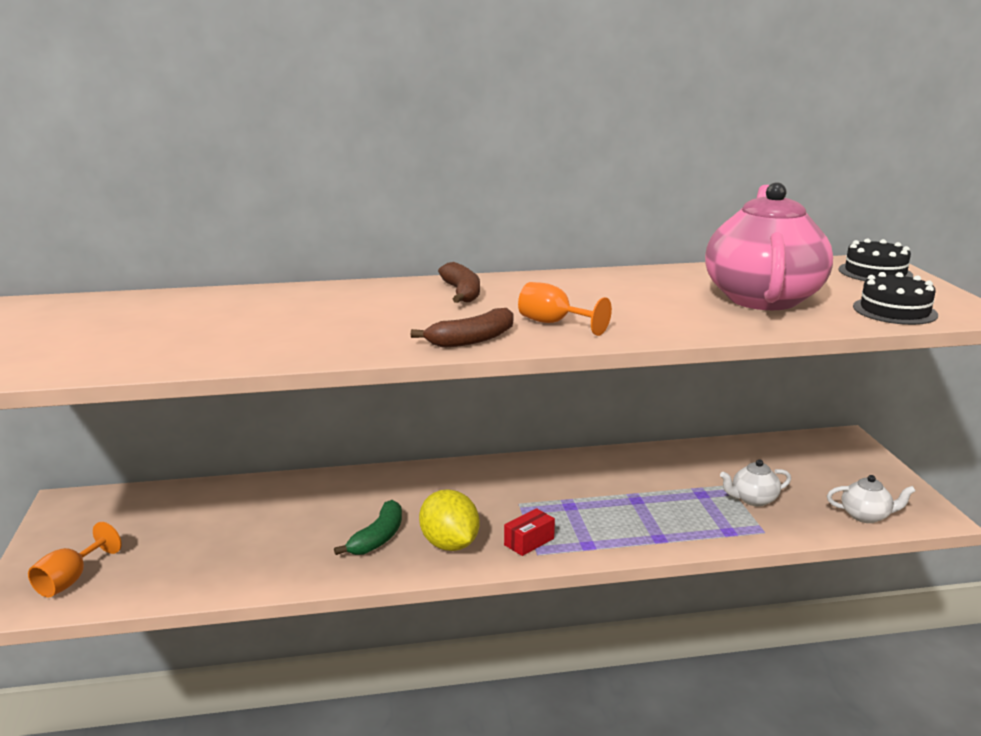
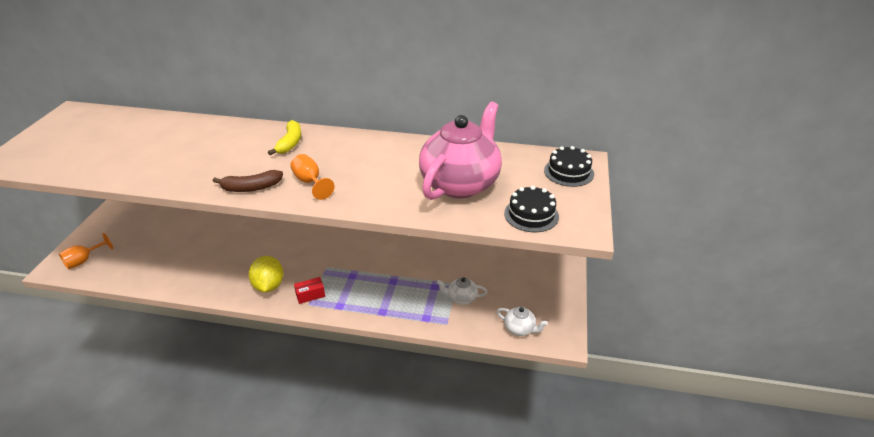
camera: 20 degrees right, 15 degrees up
(378, 538) = (237, 272): green banana -> none
(462, 293) = (290, 143): brown banana -> yellow banana

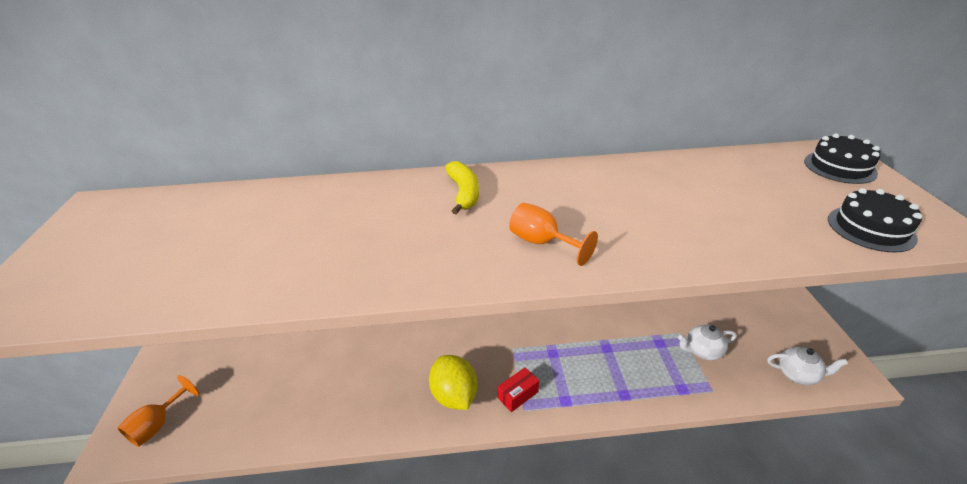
camera: 15 degrees left, 0 degrees up
(251, 188) = (463, 269): brown banana -> none
(460, 184) = (738, 205): pink teapot -> none

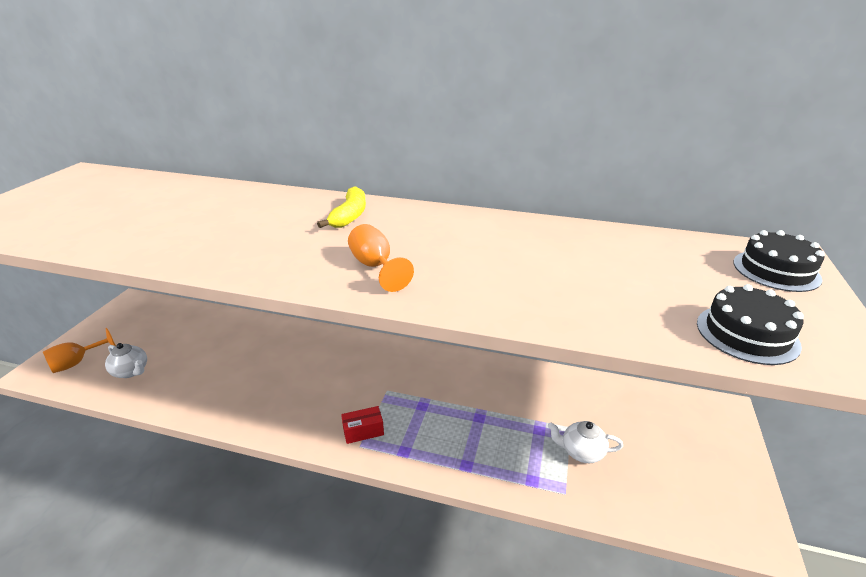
camera: 20 degrees right, 5 degrees down
(454, 395) = (307, 413): yellow lemon -> none
(798, 374) = (681, 511): white teapot -> white teapot (131, 371)

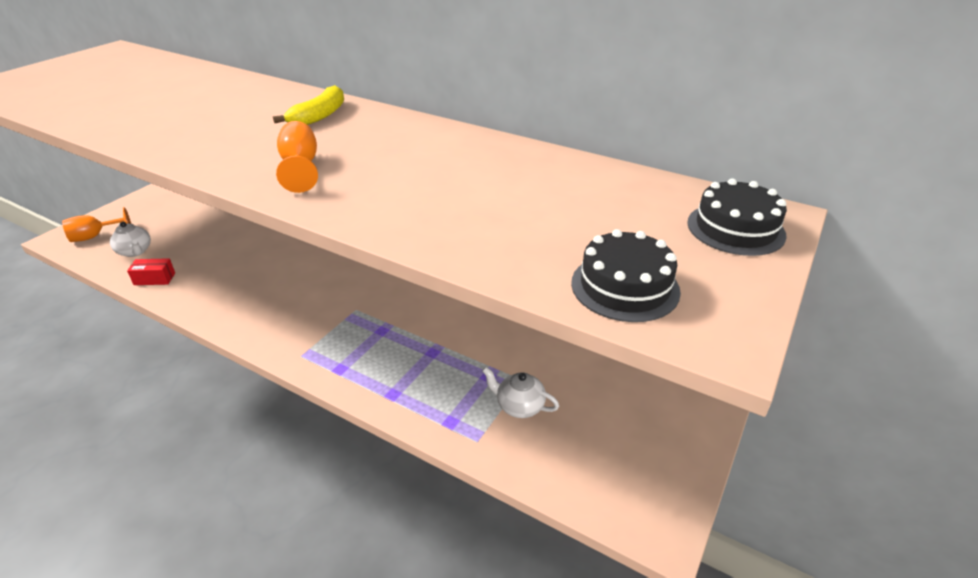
camera: 15 degrees right, 5 degrees up
(363, 431) = (311, 343): red box -> red box (154, 279)

